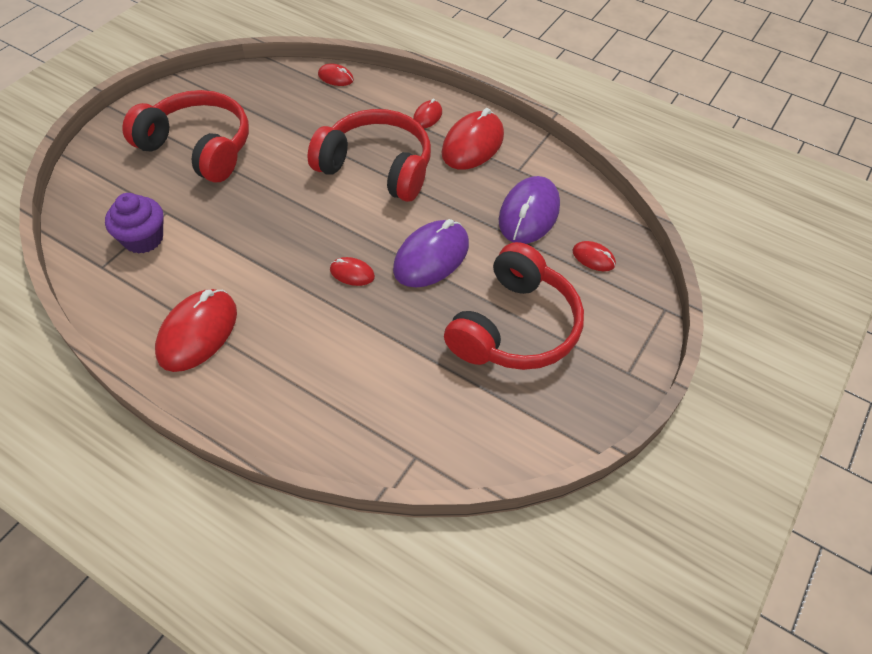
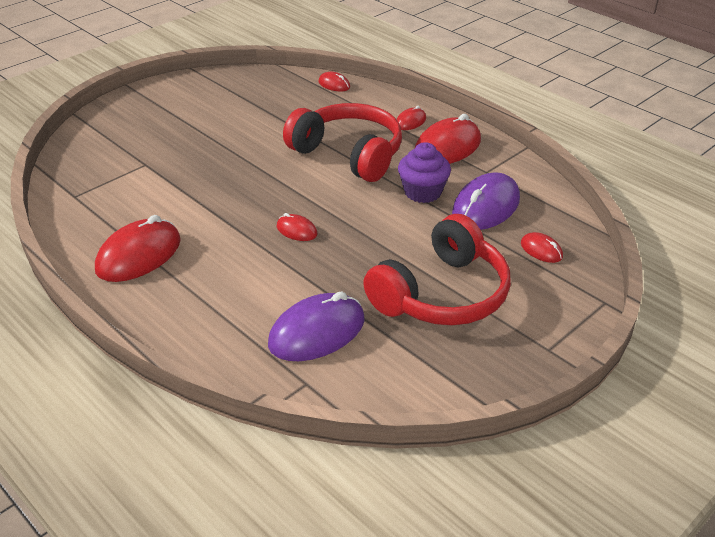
camera: 15 degrees right, 15 degrees down
(143, 239) = (118, 181): purple cupcake -> purple cupcake (422, 192)
(198, 148) = (191, 122): red headphones -> none
(431, 257) = (377, 228): purple mouse -> purple mouse (317, 332)

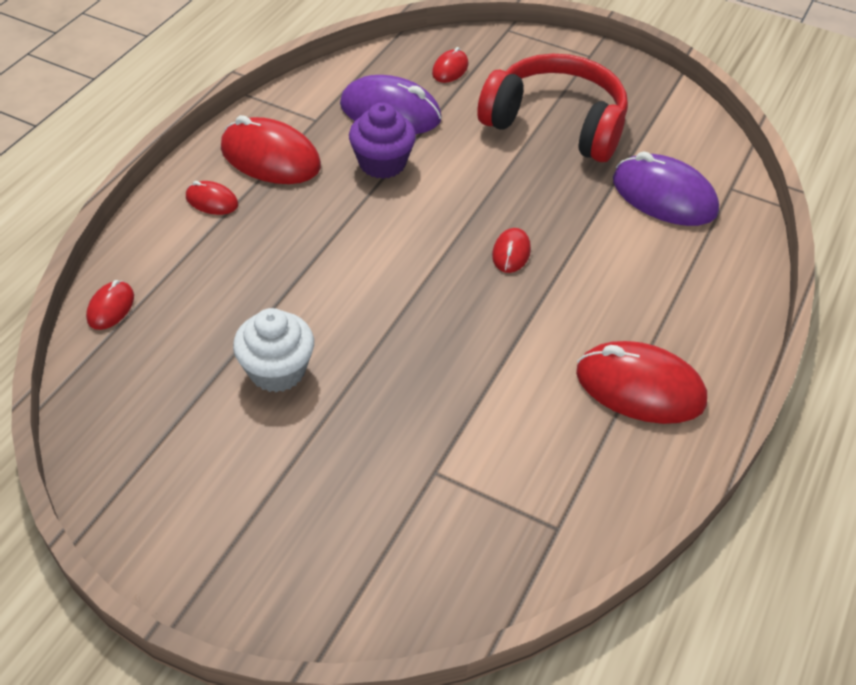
camera: 110 degrees left, 10 degrees up
(253, 127) = (277, 370): none -> white cupcake
(348, 154) = (320, 245): red headphones -> none

